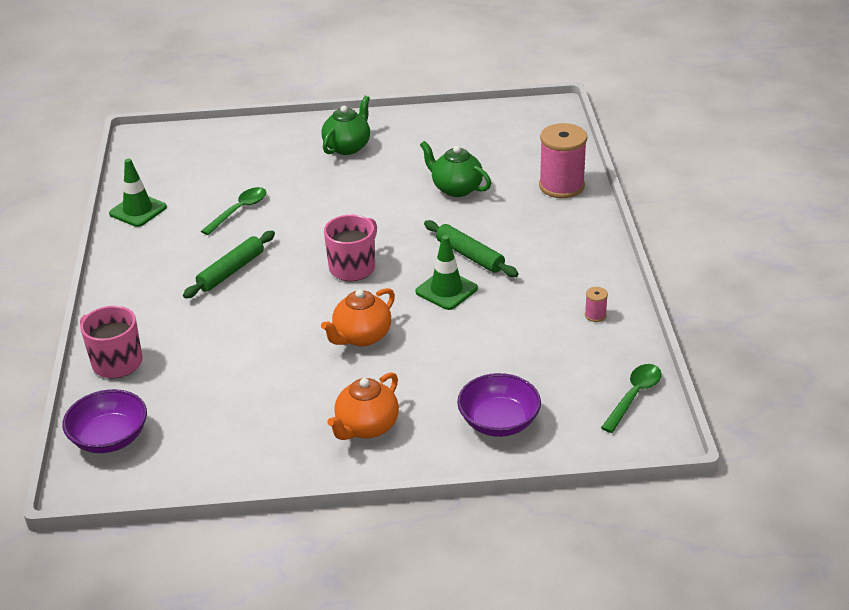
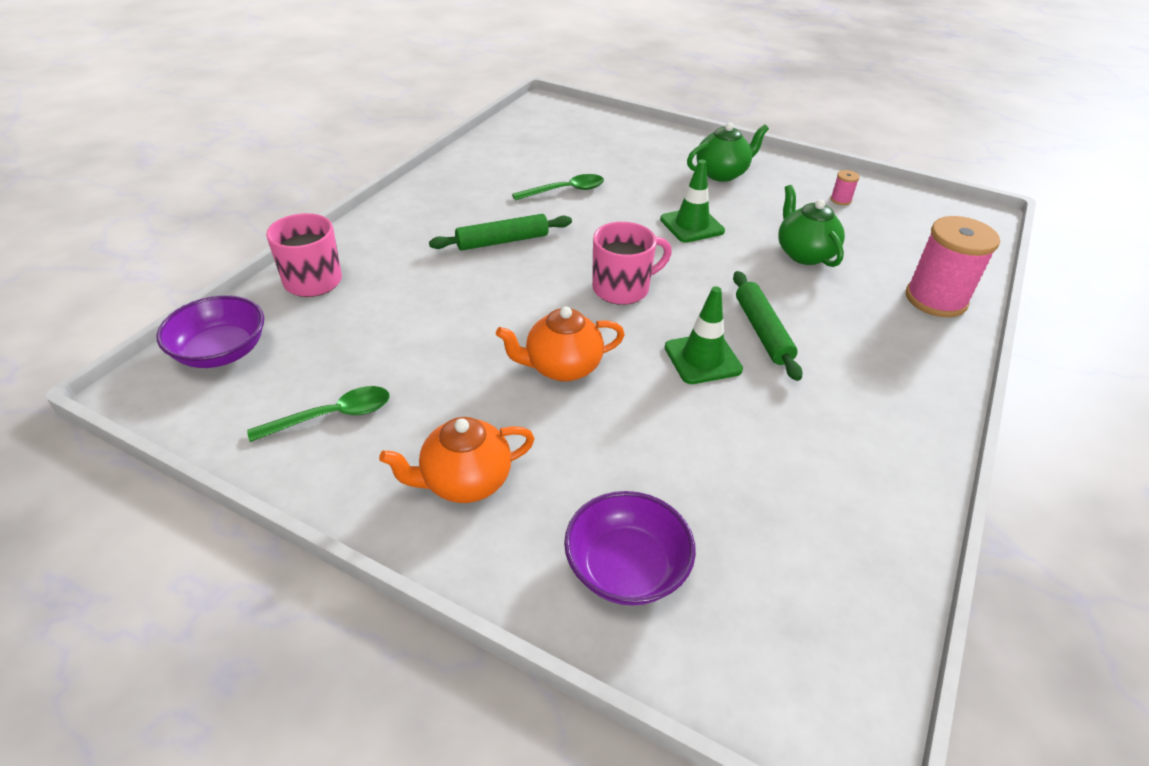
camera: 30 degrees right, 5 degrees up
(138, 210) = (480, 157): green traffic cone -> green traffic cone (692, 225)
(595, 315) = (872, 481): pink spool -> pink spool (840, 200)
(634, 396) = (850, 640): green spoon -> green spoon (332, 416)

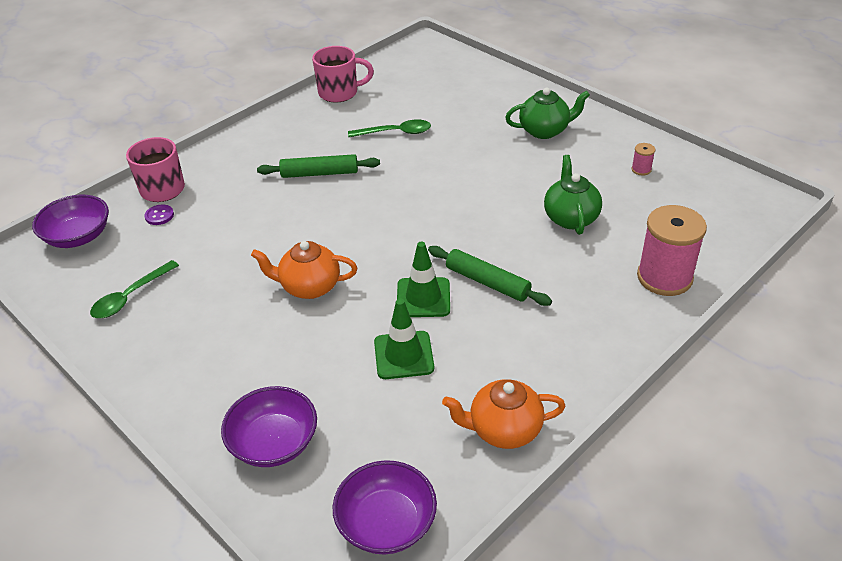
camera: 20 degrees right, 0 degrees up
(324, 312) = (159, 216): none -> purple button
(332, 416) = (130, 297): green spoon -> green spoon turned 135 degrees clockwise
(465, 482) = (196, 360): orange teapot -> orange teapot (503, 430)
(622, 288) = (393, 228): pink mug -> pink mug (339, 93)
(692, 225) = (486, 178): green traffic cone -> green traffic cone (403, 355)
(762, 331) = (487, 282): green rolling pin -> green rolling pin turned 60 degrees counterclockwise
(828, 640) = (386, 523): none -> purple bowl

